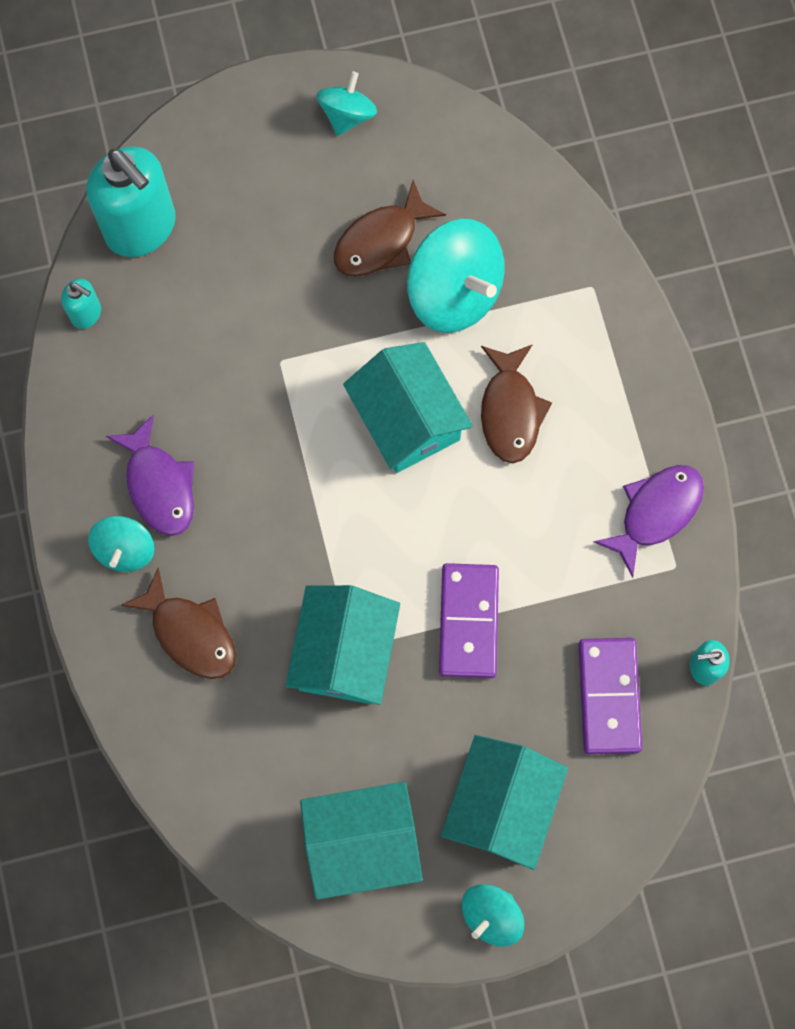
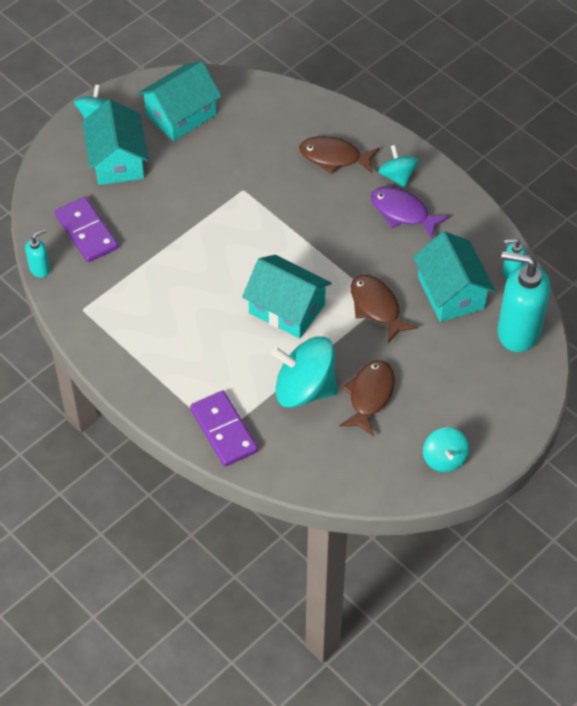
camera: 150 degrees right, 20 degrees down
(344, 652) = (245, 186): turquoise house -> turquoise house (451, 292)
(468, 621) = (186, 230): purple domino -> purple domino (224, 430)
(510, 411) = (228, 342): brown fish -> brown fish (376, 307)
(655, 512) = (110, 331): purple fish -> none

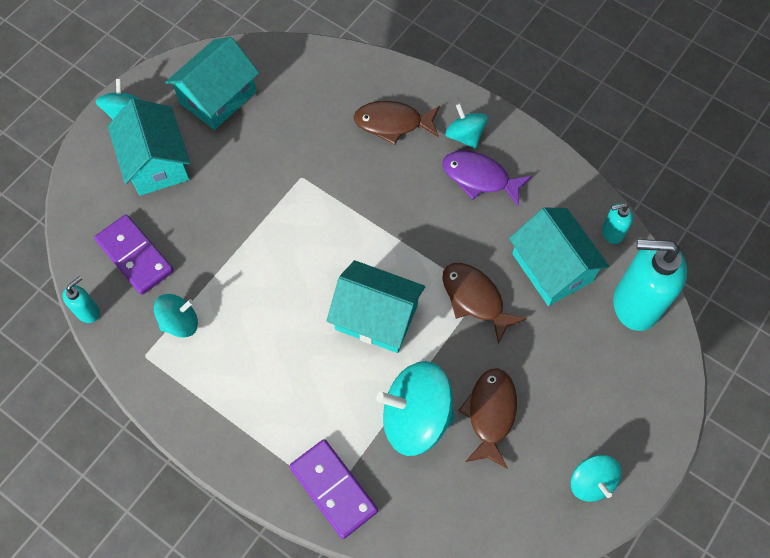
camera: 10 degrees left, 10 degrees up
(117, 288) = (180, 322): none -> turquoise spinning top

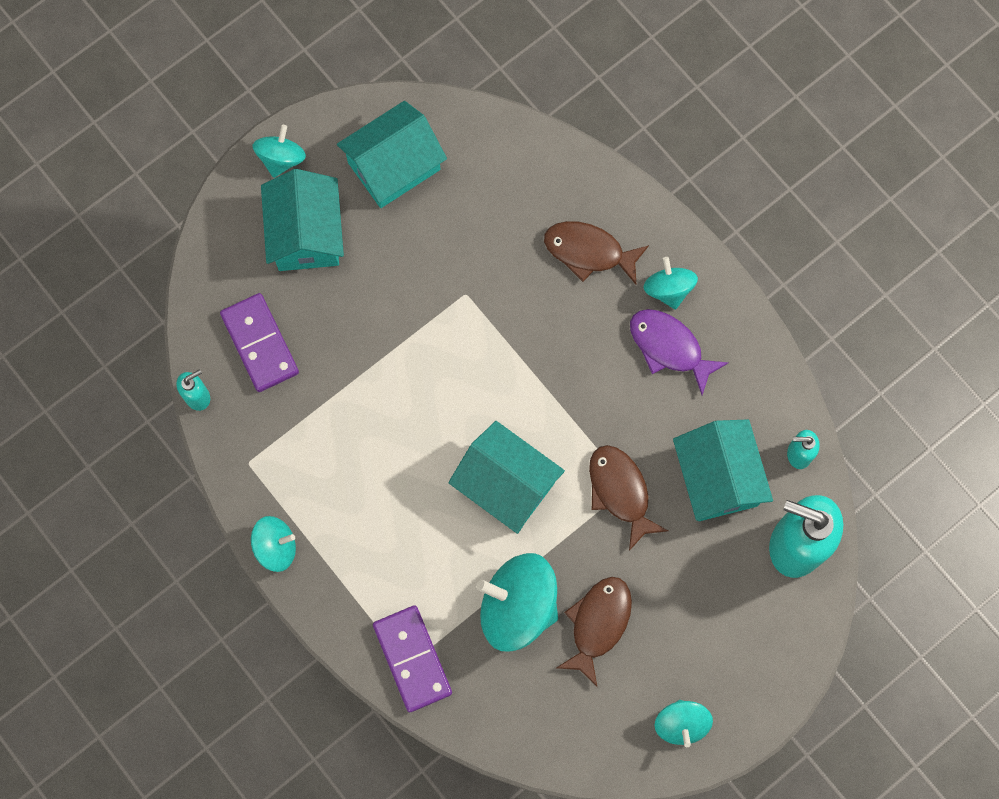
camera: 15 degrees right, 10 degrees up
(180, 322) = (293, 435): turquoise spinning top -> turquoise spinning top (276, 547)

